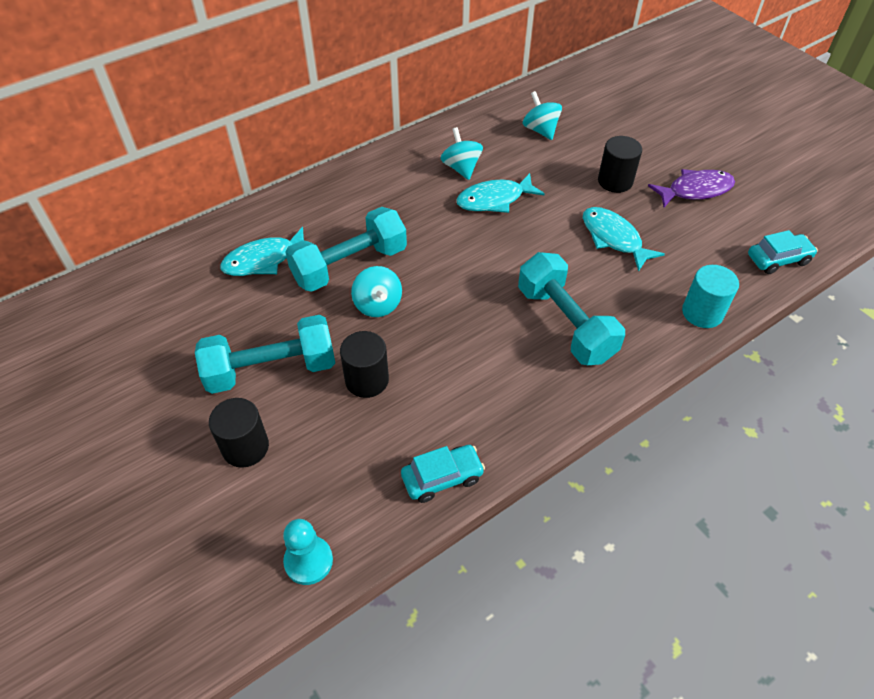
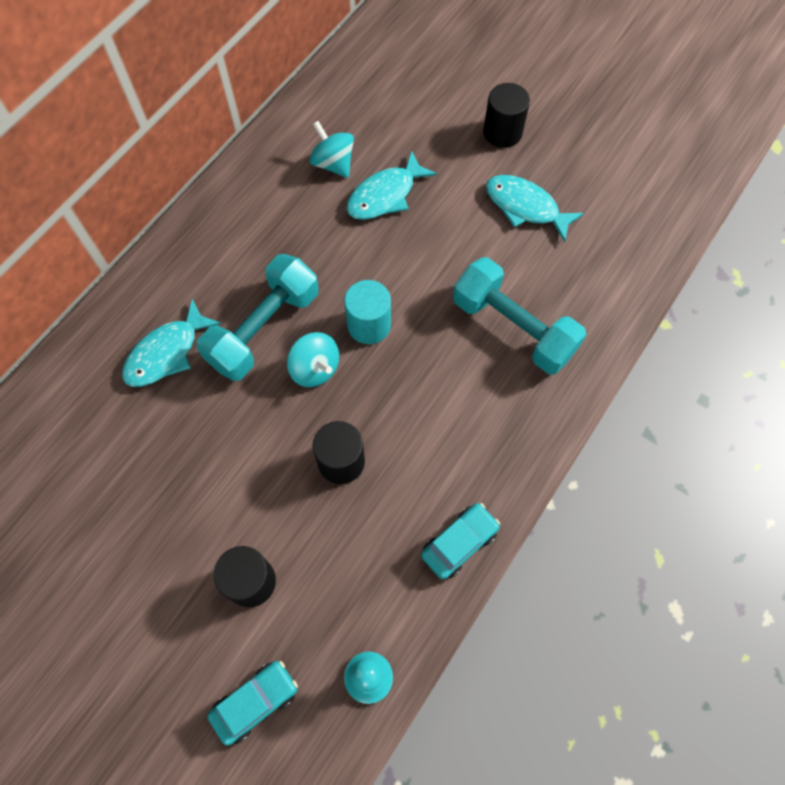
camera: 20 degrees left, 15 degrees up
(271, 369) = (237, 484): turquoise dumbbell -> none
(540, 130) = (400, 86): turquoise spinning top -> none
(695, 190) = (587, 120): purple fish -> none
(702, 312) = (640, 271): turquoise cylinder -> turquoise cylinder (369, 325)
(778, 259) = (692, 183): turquoise car -> turquoise car (255, 702)

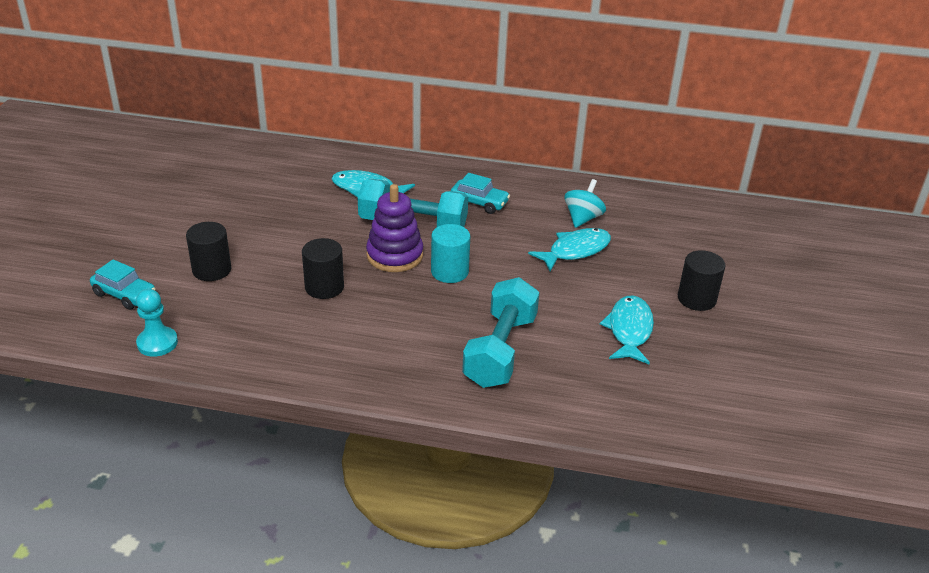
camera: 65 degrees right, 30 degrees down
(315, 369) = (394, 255): turquoise spinning top -> purple stacking toy
(385, 195) = (575, 251): turquoise fish -> turquoise fish turned 120 degrees clockwise
(459, 543) = (284, 365): turquoise car -> turquoise car (479, 203)

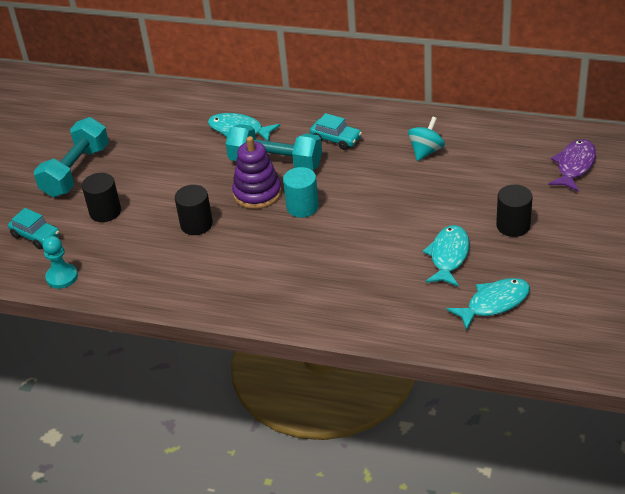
camera: 10 degrees right, 5 degrees up
(500, 350) = (336, 277): turquoise dumbbell -> turquoise dumbbell (76, 171)
(575, 251) = (414, 183): turquoise fish -> turquoise fish (494, 303)
(749, 239) = (574, 166): none -> purple fish

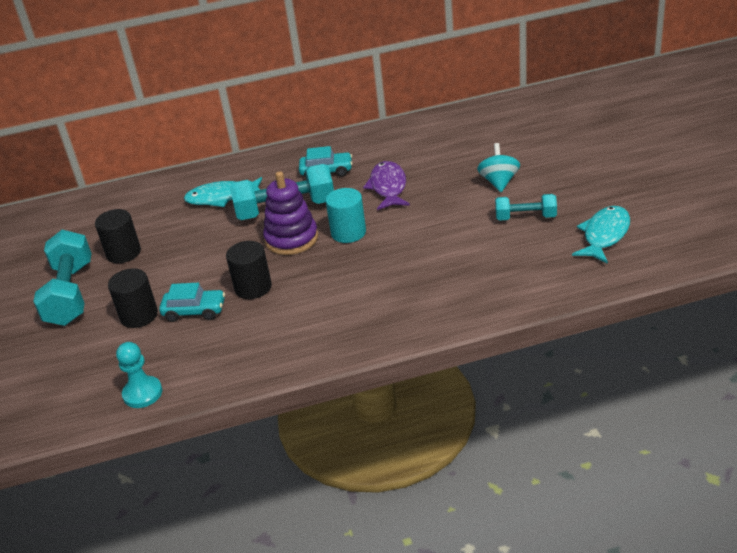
camera: 30 degrees left, 5 degrees down
(36, 236) = (74, 369): turquoise car -> turquoise car (194, 311)
(426, 151) = (420, 151): turquoise spinning top -> turquoise spinning top (499, 182)
(448, 256) = (525, 217): turquoise fish -> turquoise dumbbell
(513, 225) = (555, 174): black cylinder -> black cylinder (123, 253)
(574, 166) = (557, 117): purple fish -> purple fish (388, 187)

